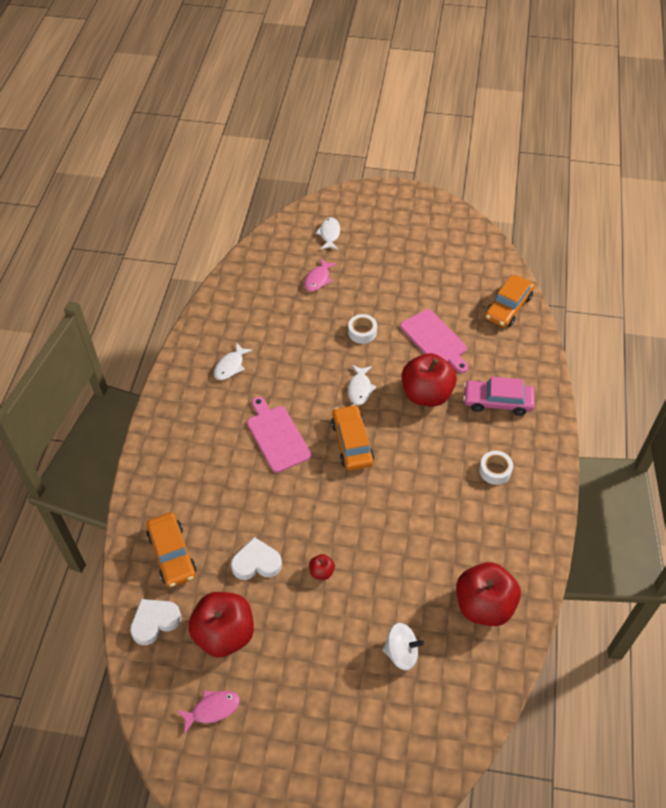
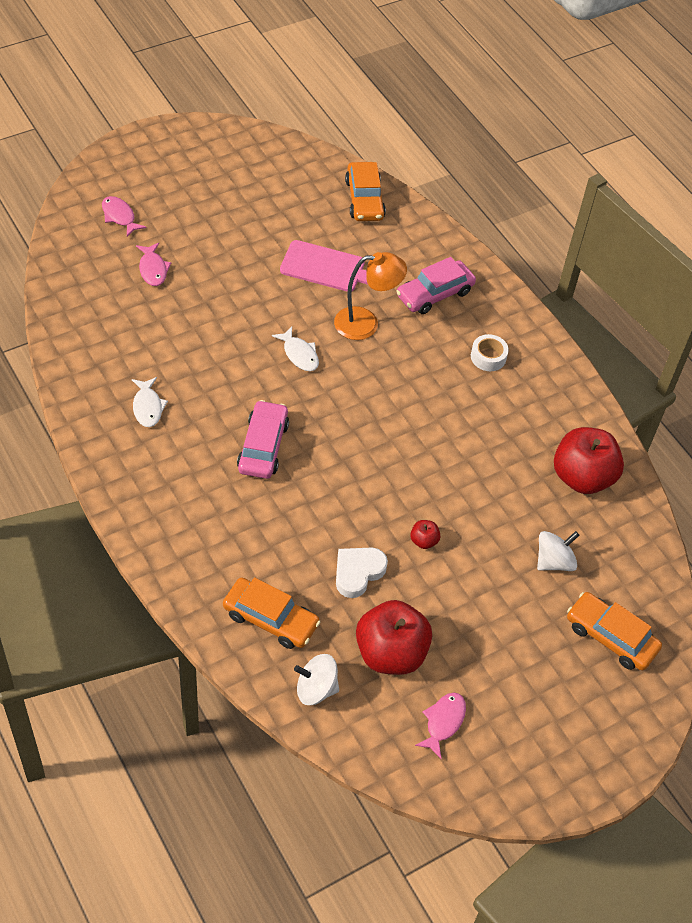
camera: 45 degrees left, 0 degrees up
(155, 622) = (316, 689): white heart -> white spinning top
(277, 436) = (263, 446): pink cutting board -> pink car
(329, 234) = (119, 216): white fish -> pink fish
(352, 443) = (340, 409): orange car -> orange car (611, 637)
(362, 332) = (249, 298): white tape -> none
(426, 394) = (366, 323): red apple -> orange lamp

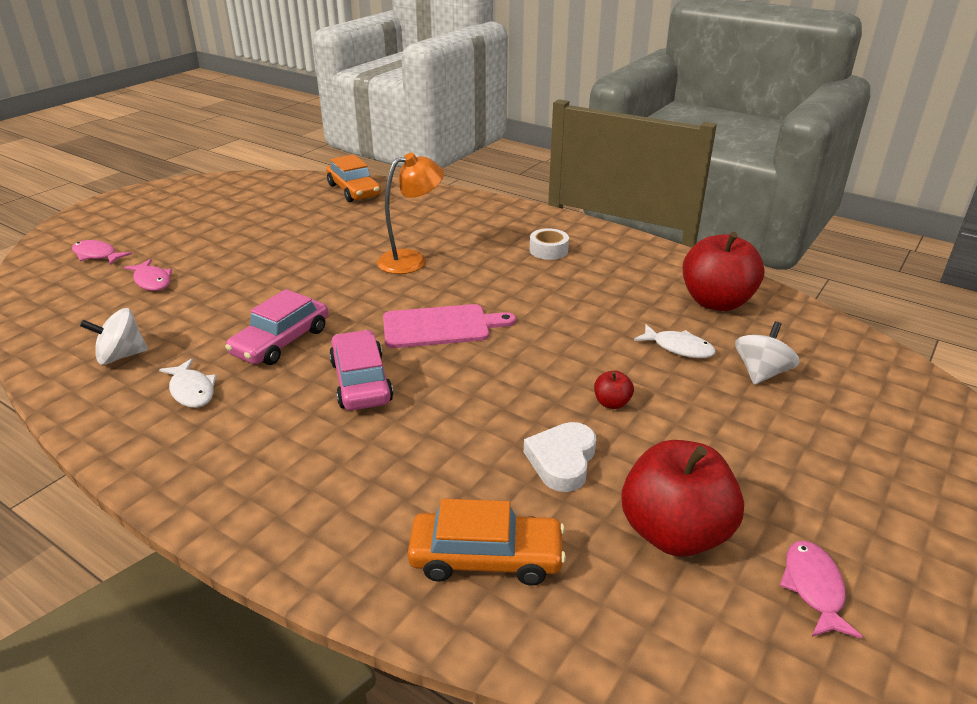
camera: 20 degrees left, 20 degrees down
(299, 354) = (356, 298): white fish -> white fish (679, 348)
(316, 689) = (613, 623): white spinning top -> white spinning top (121, 356)
(326, 267) = (345, 236): pink cutting board -> pink cutting board (441, 326)
(434, 294) = (463, 226): pink car -> pink car (281, 341)
(611, 637) = (888, 416): orange car -> none

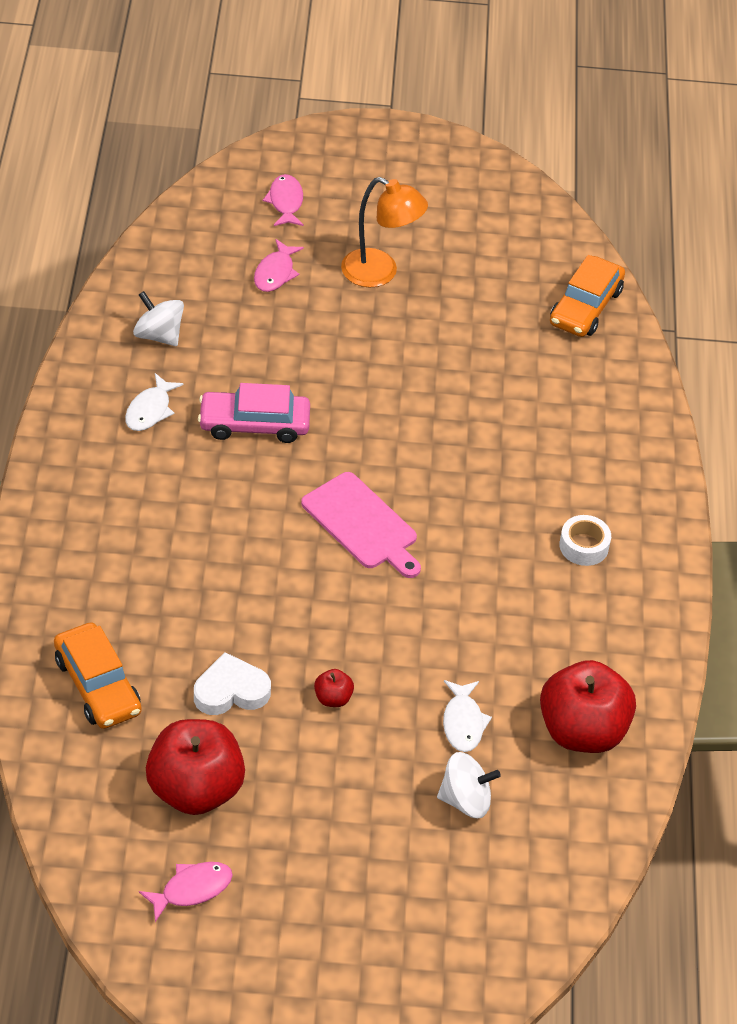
camera: 55 degrees right, 15 degrees up
(361, 381) = (239, 511): pink car -> none
(411, 260) = (468, 440): orange lamp -> orange lamp (380, 273)

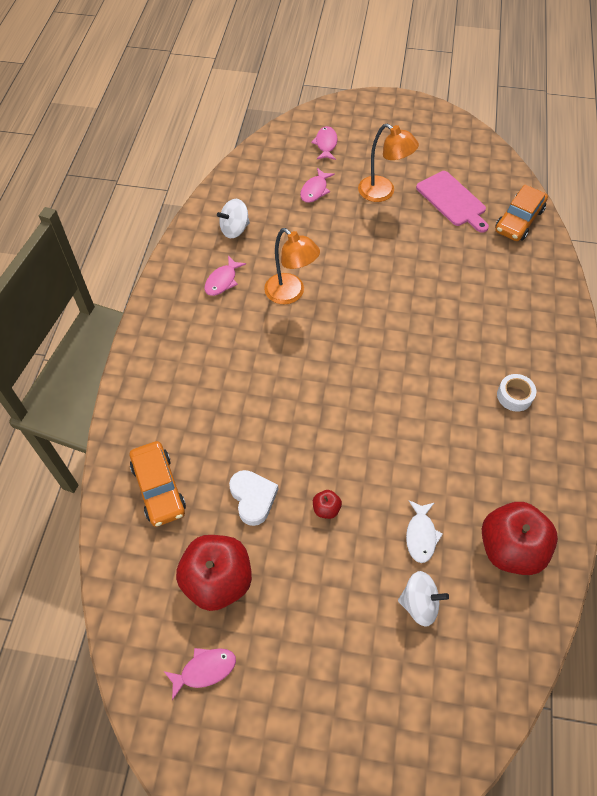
camera: 10 degrees right, 10 degrees up
(150, 410) = (222, 281): white fish -> pink fish
(159, 335) = (234, 229): white spinning top -> white spinning top turned 75 degrees counterclockwise
(231, 691) = (253, 498): white heart -> white heart turned 75 degrees clockwise
(254, 424) = (290, 294): pink car -> orange lamp
(362, 524) = (358, 371): pink cutting board -> pink cutting board (452, 200)

